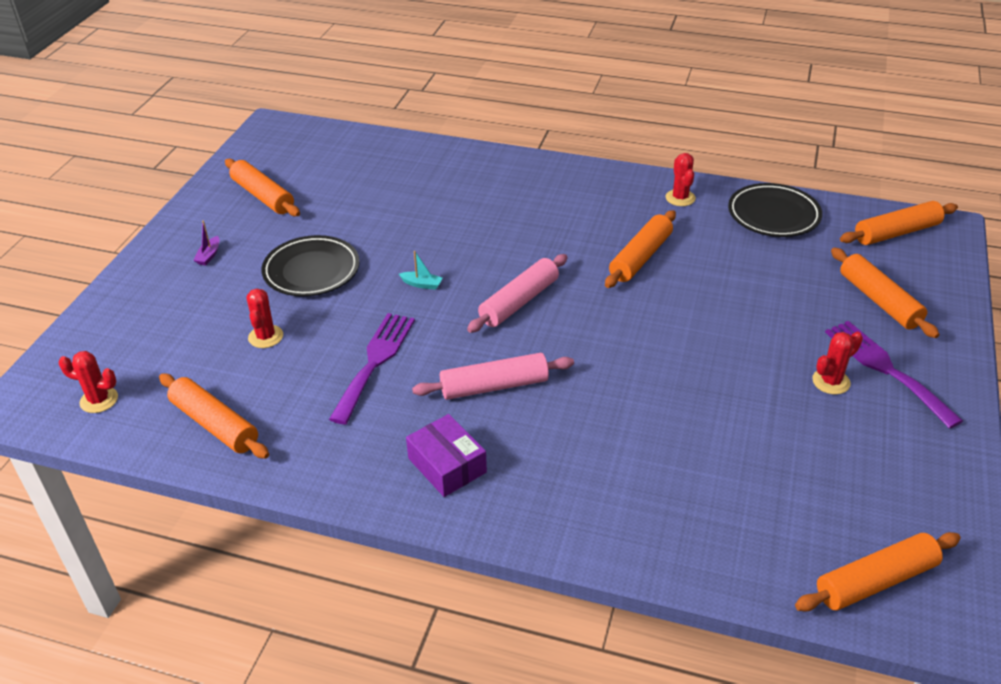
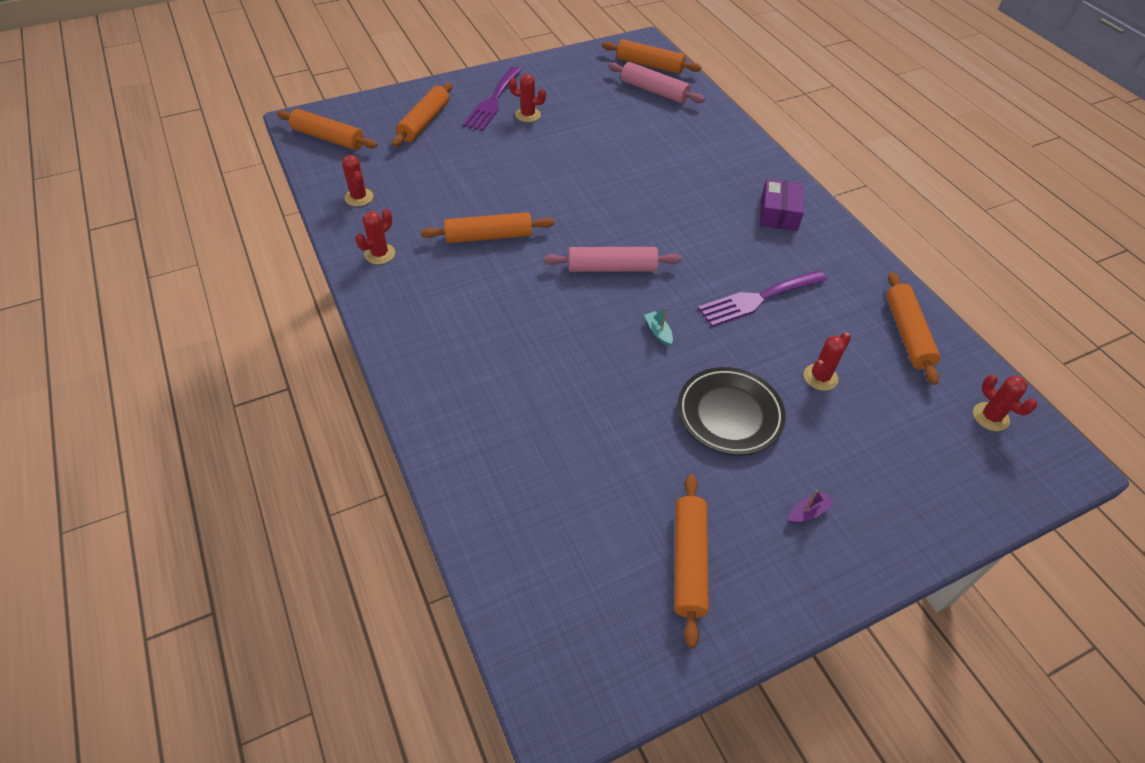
camera: 135 degrees left, 10 degrees up
(494, 386) = (701, 231): pink rolling pin -> pink rolling pin (654, 91)
(773, 215) = (359, 197): black plate -> red cactus

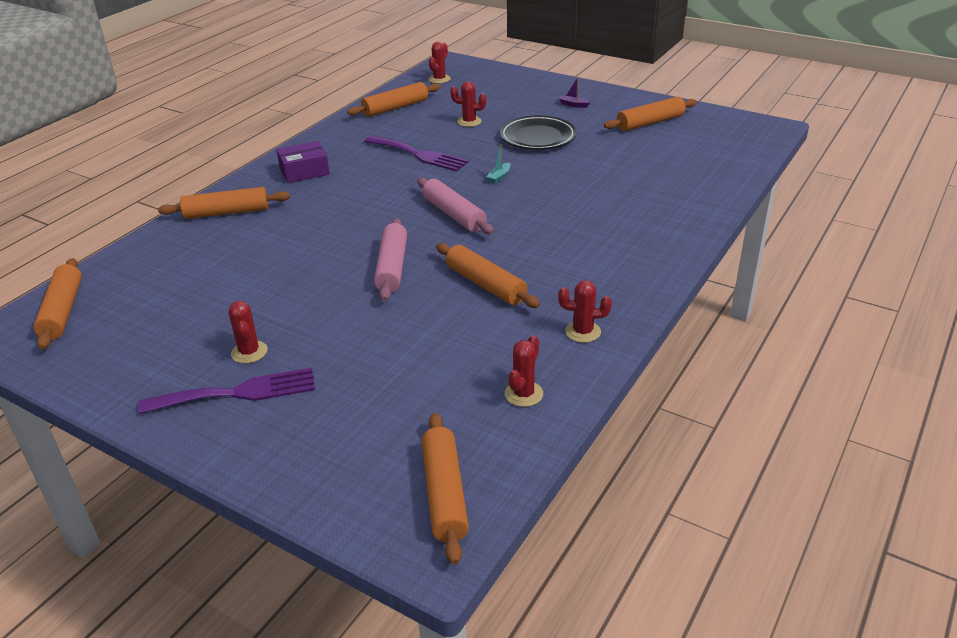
camera: 120 degrees left, 15 degrees down
(424, 122) = (332, 426): orange rolling pin -> orange rolling pin (227, 212)
(654, 91) = (129, 288): pink rolling pin -> pink rolling pin (392, 267)

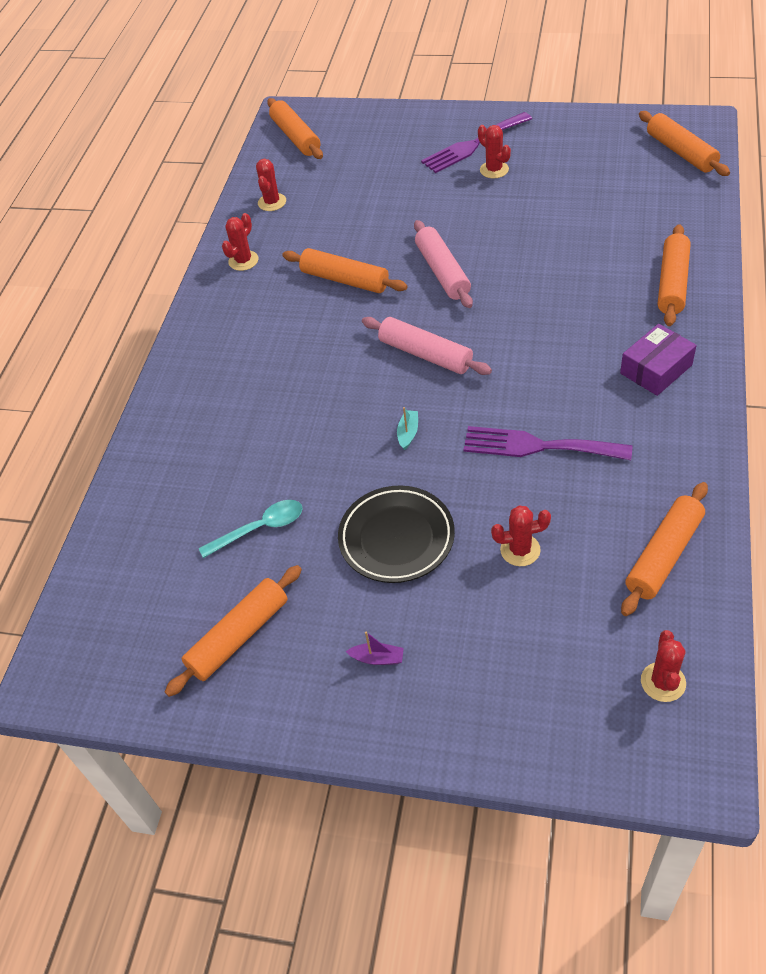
camera: 165 degrees right, 15 degrees up
(227, 212) = (672, 283): orange rolling pin -> orange rolling pin turned 45 degrees counterclockwise
(583, 332) = (243, 261): red cactus -> red cactus turned 45 degrees counterclockwise
(624, 156) = (260, 528): none -> turquoise spoon

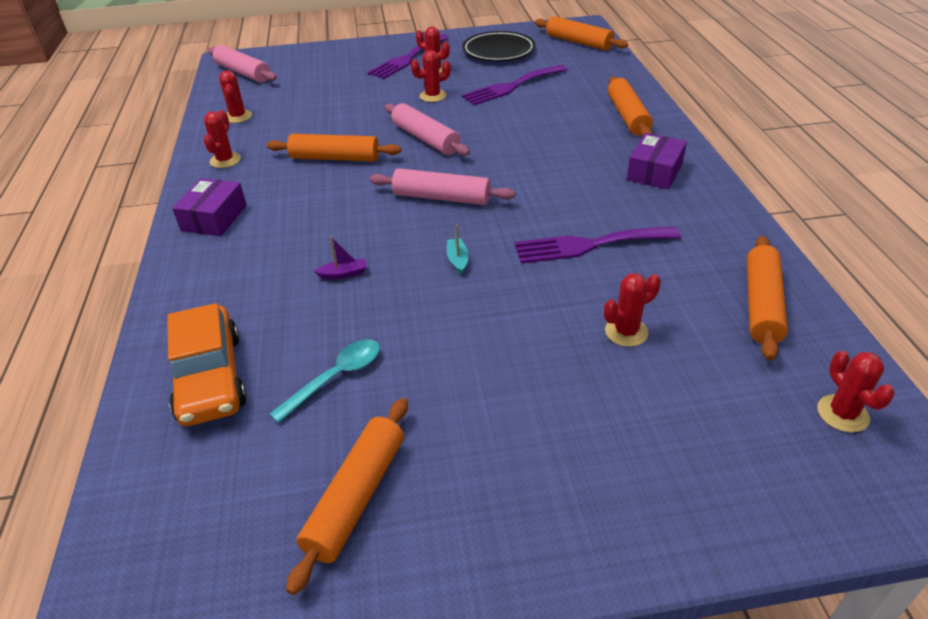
camera: 25 degrees left, 10 degrees down
(165, 502) = (210, 377): none -> orange car
(214, 332) = (214, 218): none -> purple box
(296, 137) = (243, 73): orange rolling pin -> pink rolling pin
(377, 658) = (536, 474): purple boat -> purple boat (343, 274)
(396, 538) = (494, 351): black plate -> black plate (498, 51)
(475, 210) = (433, 96): none -> red cactus
(567, 211) = (511, 86): none -> purple fork

